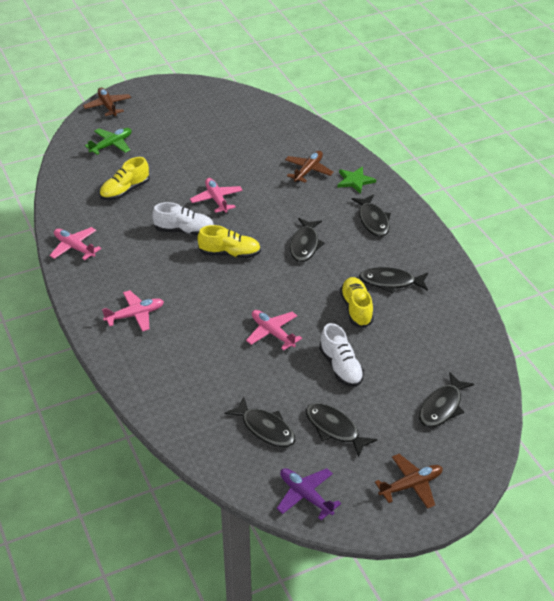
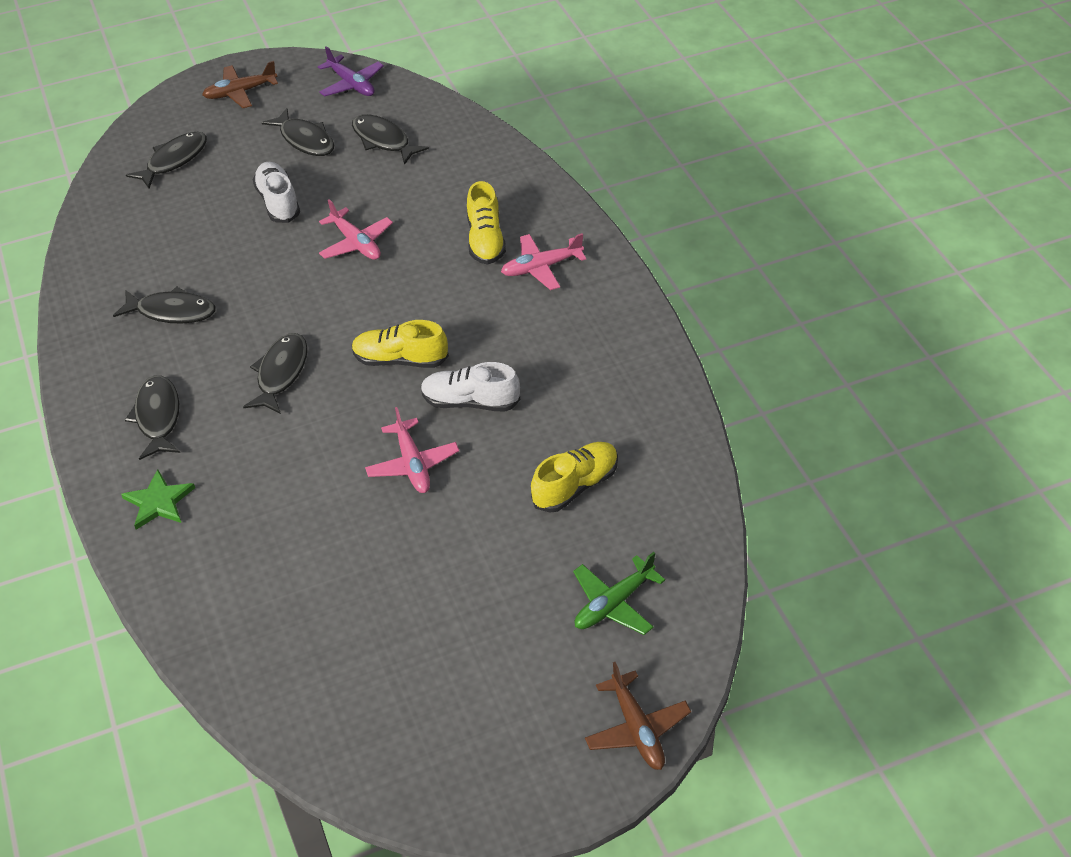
camera: 175 degrees left, 5 degrees up
(74, 247) = (646, 373): pink plane -> none
(308, 170) = (236, 528): brown plane -> none
(356, 309) = (234, 274): yellow shoe -> yellow shoe (485, 241)

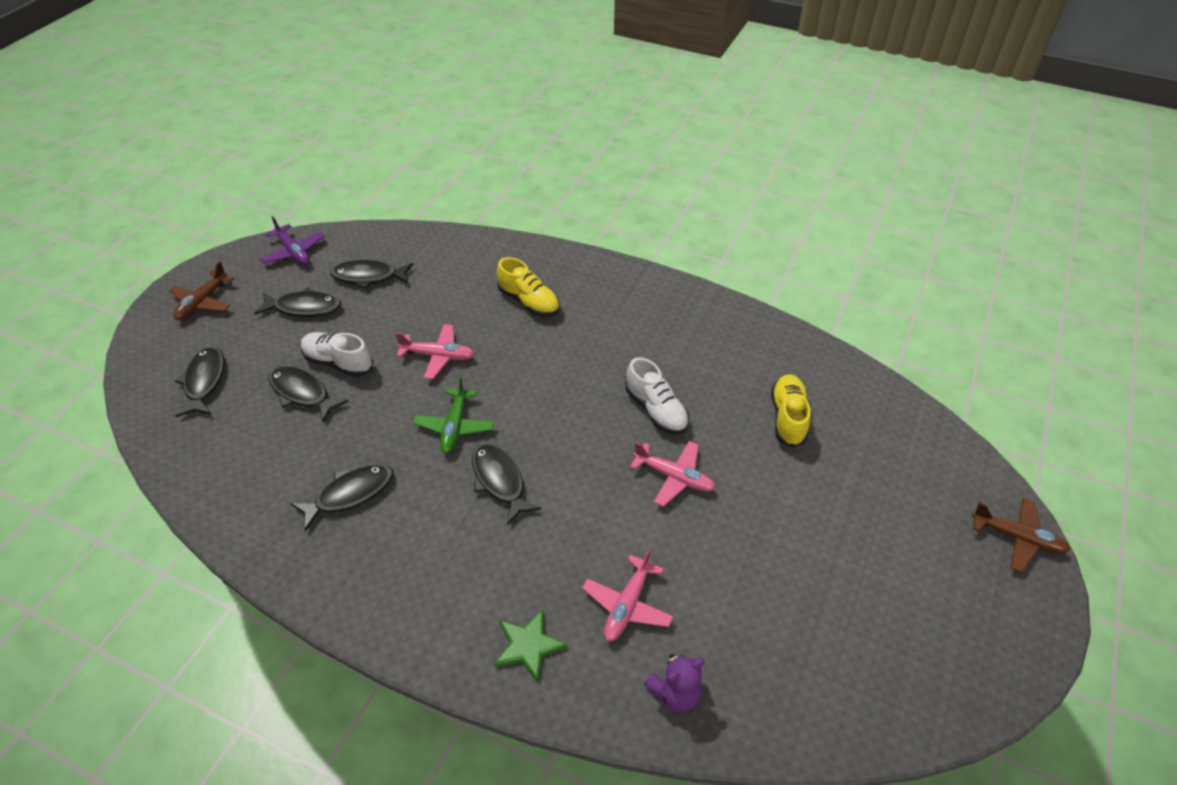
camera: 45 degrees left, 0 degrees up
(158, 417) = (442, 582): black fish -> black fish (302, 393)
(211, 609) = (675, 693): none -> purple teddy bear
(352, 84) = (293, 252): purple plane -> purple plane turned 45 degrees clockwise
(400, 360) = (574, 414): yellow shoe -> none
(470, 402) = (656, 410): white shoe -> white shoe turned 90 degrees counterclockwise
(541, 267) = (587, 298): pink plane -> pink plane (627, 605)
(613, 604) = (904, 473): green plane -> green plane (454, 426)

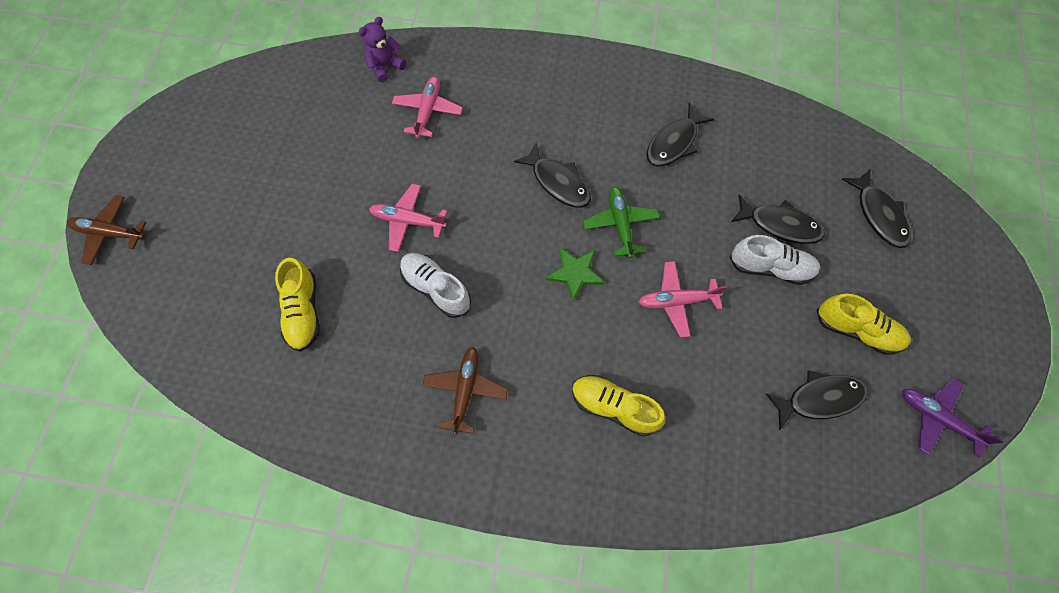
camera: 165 degrees right, 20 degrees up
(202, 302) = (969, 309): brown plane -> brown plane (465, 390)
(304, 308) = (857, 330): black fish -> yellow shoe
(528, 646) = (490, 71): green star -> green star (575, 273)

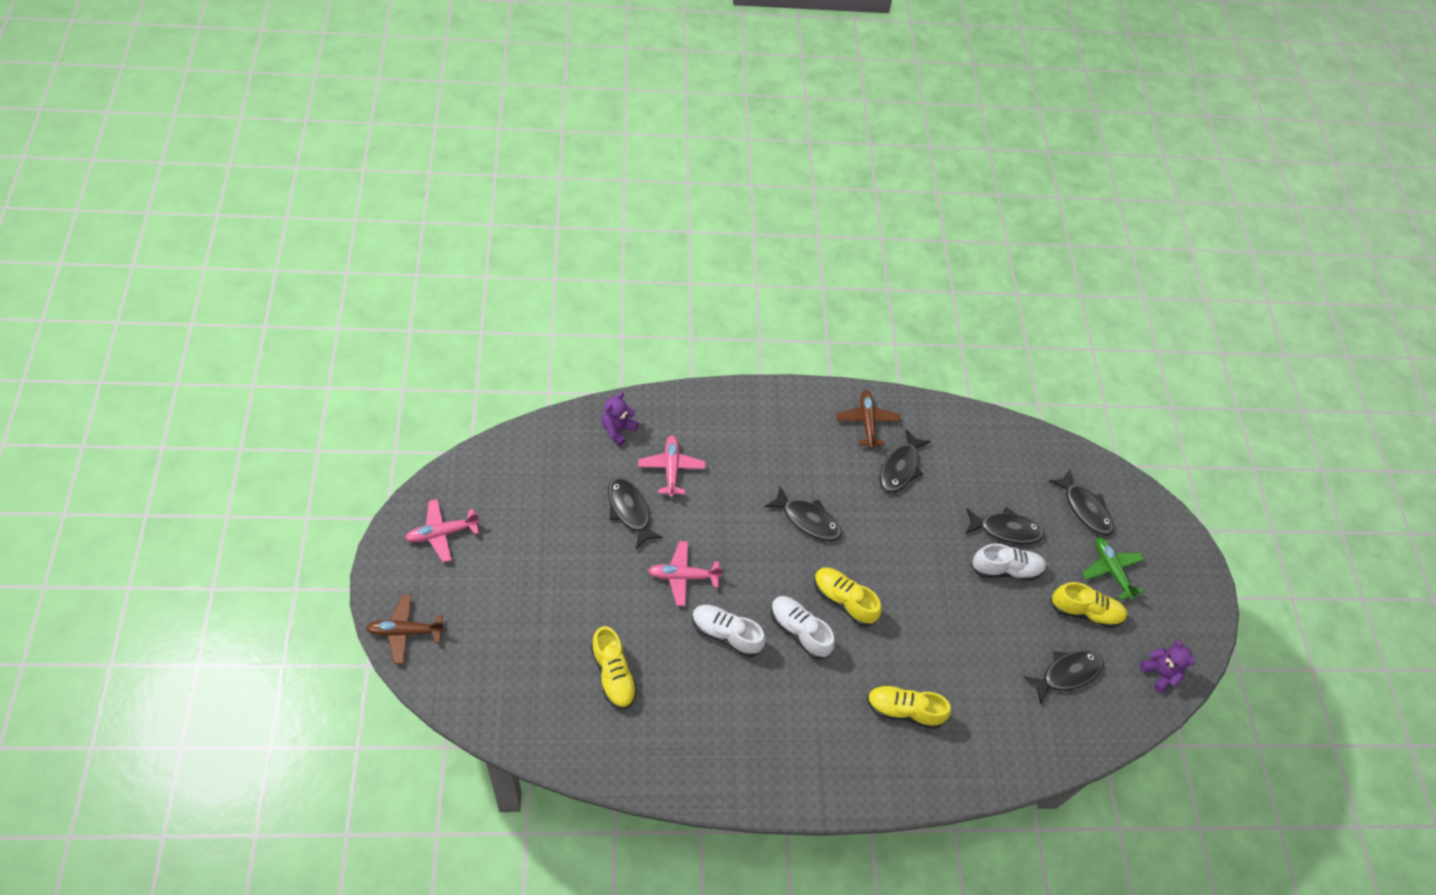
camera: 20 degrees left, 10 degrees down
(372, 147) = (629, 510): none -> black fish
(465, 390) = (776, 718): brown plane -> brown plane (867, 421)
(517, 298) = (799, 631): none -> white shoe
(575, 273) = (843, 600): green star -> yellow shoe
(620, 224) = (871, 550): green plane -> green plane (1111, 570)
(676, 301) = (935, 611): pink plane -> pink plane (442, 533)
(937, 418) = (1159, 673): purple plane -> purple teddy bear

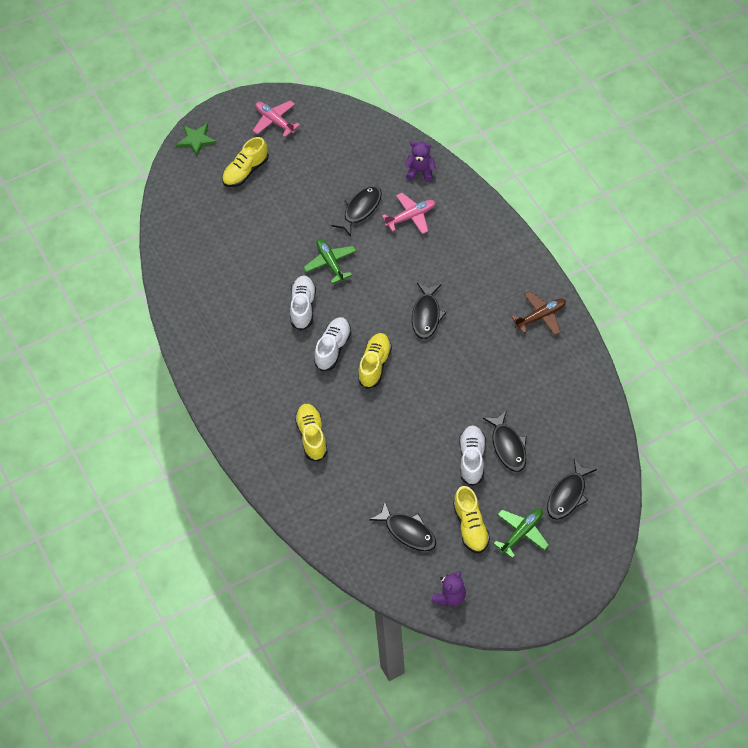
camera: 75 degrees right, 0 degrees up
(405, 631) = (196, 140): brown plane -> green star
(613, 674) = (234, 259): yellow shoe -> yellow shoe (245, 171)
(683, 576) = (330, 263): pink plane -> green plane
(900, 467) = (514, 355): black fish -> none
(1006, 569) = (472, 459): white shoe -> white shoe turned 150 degrees counterclockwise

